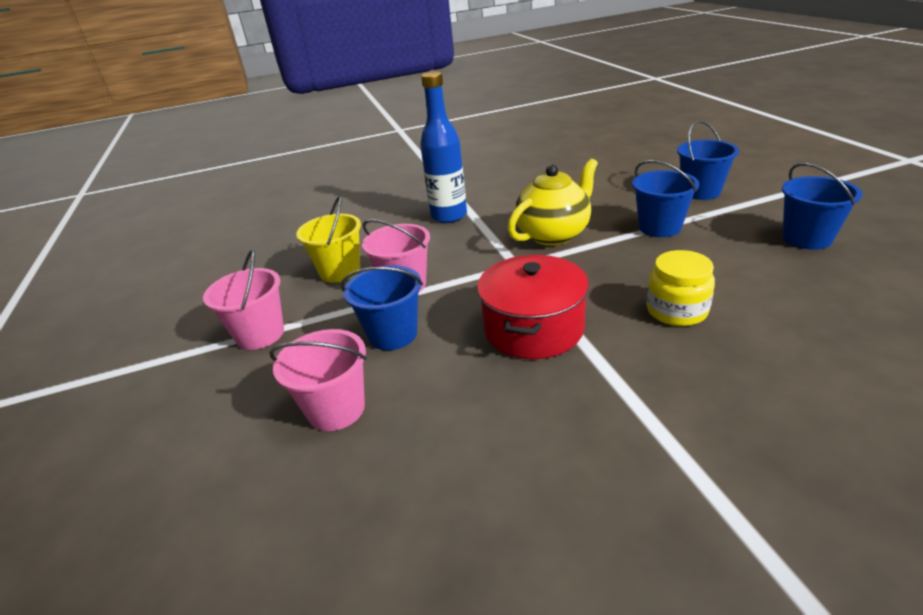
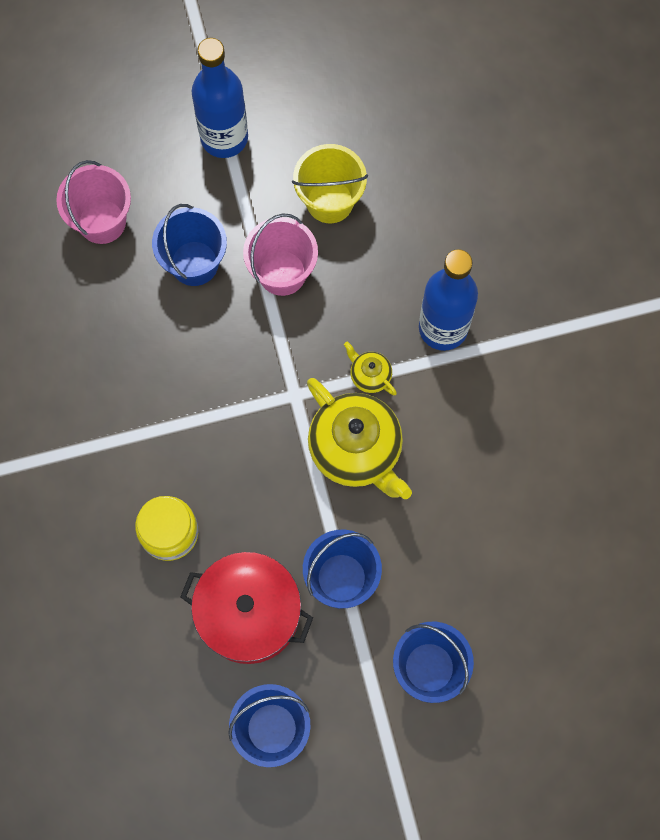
camera: 90 degrees right, 40 degrees up
(260, 334) = (224, 137): pink bucket -> blue bottle
(491, 237) = (370, 375): none -> yellow teapot
(533, 328) = (173, 393): red pot -> red pot (249, 613)

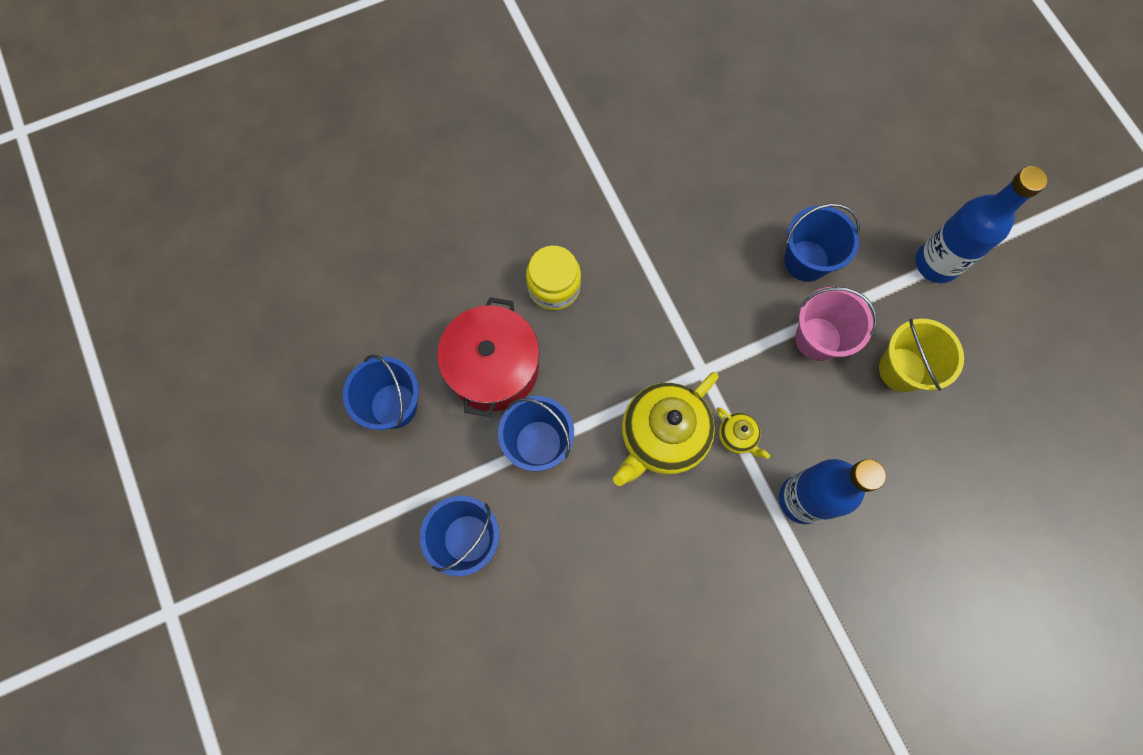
camera: 80 degrees right, 0 degrees up
(102, 221) = (824, 177): pink bucket -> none
(370, 375) = (737, 436): yellow teapot -> yellow teapot turned 105 degrees clockwise

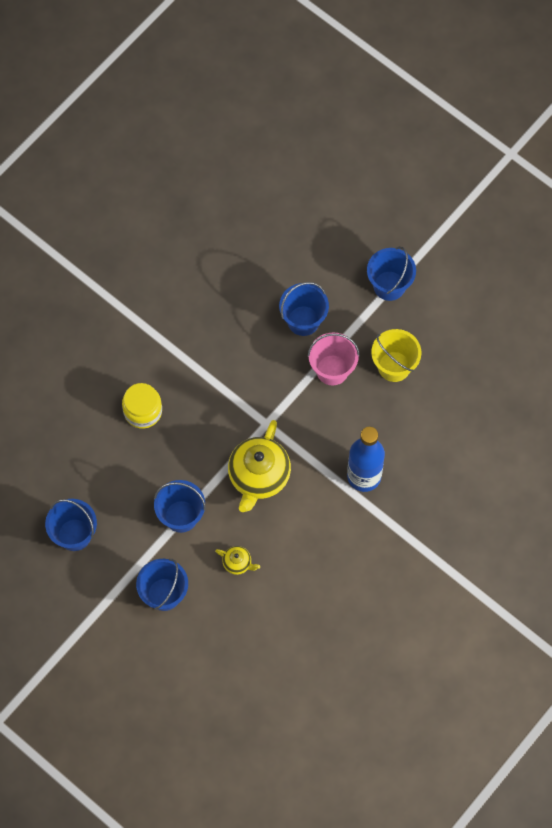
camera: 25 degrees left, 5 degrees down
(493, 367) = (128, 481): red pot -> none
(737, 436) = (307, 455): yellow teapot -> yellow teapot (237, 563)
(936, 263) = (389, 285): blue bottle -> blue bucket

